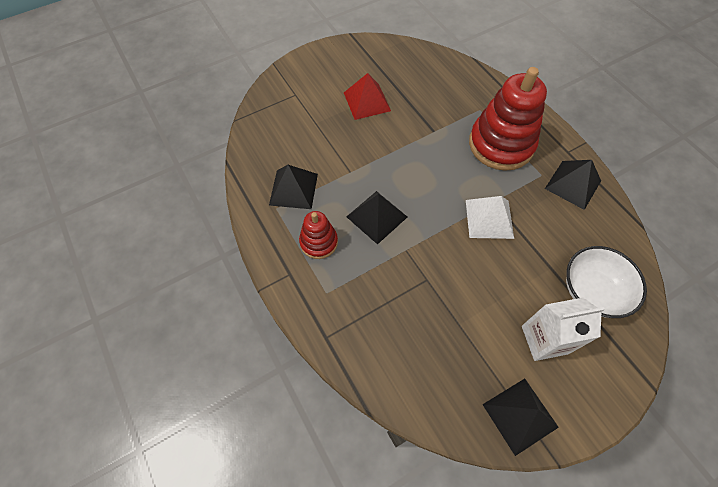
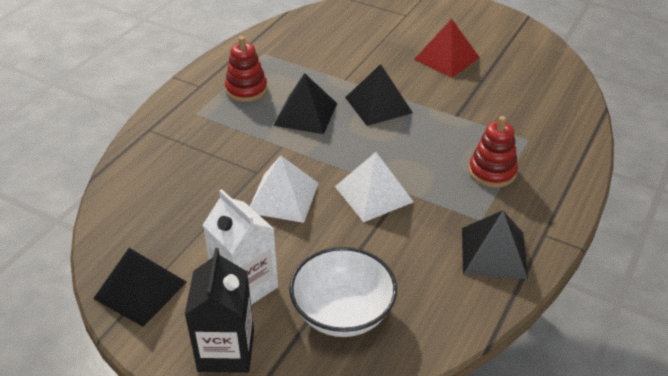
camera: 60 degrees right, 20 degrees down
(293, 189) = (293, 54): black pyramid -> black pyramid (378, 105)
(464, 275) = (283, 197): none -> white pyramid
(501, 144) = (492, 172): red stacking toy -> red stacking toy, size x0.52
(600, 378) = (226, 350): none -> black carton

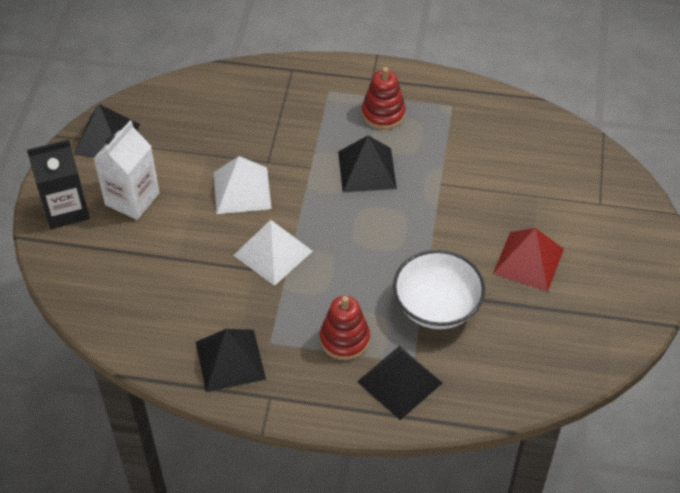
camera: 70 degrees right, 10 degrees up
(343, 312) = (124, 269): white bowl -> white bowl (436, 307)
(378, 105) = (410, 222): black pyramid -> black pyramid (400, 382)

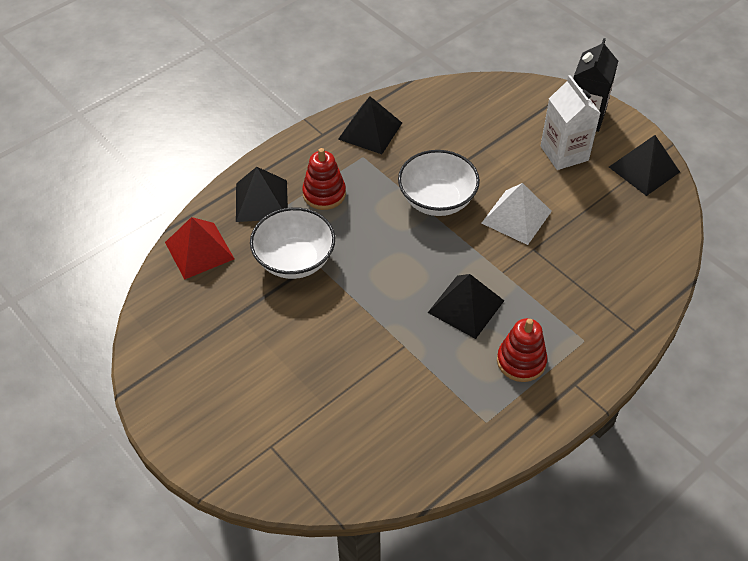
camera: 130 degrees right, 0 degrees up
(273, 253) = (437, 200): white pyramid -> white bowl
(528, 261) = (272, 346): red pyramid -> red pyramid (199, 250)

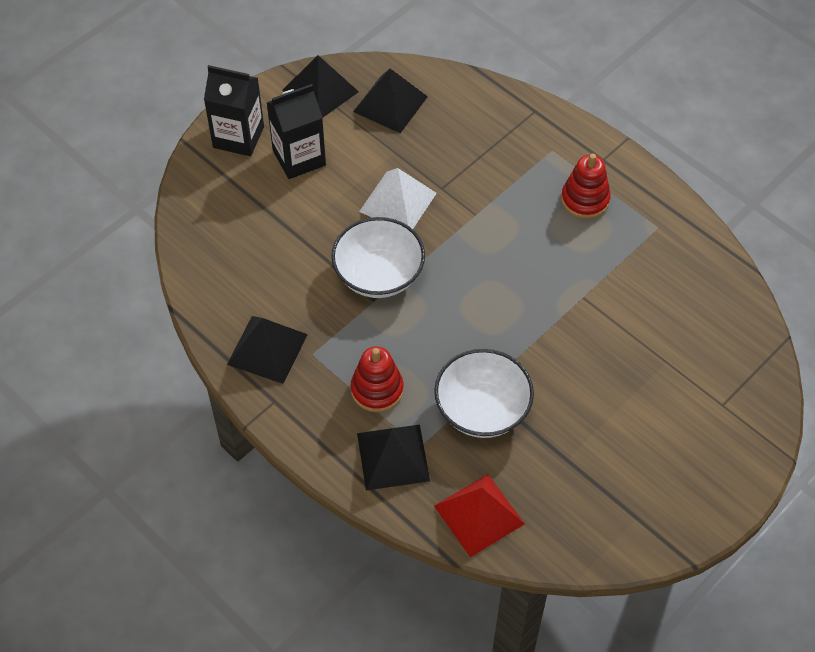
camera: 95 degrees left, 5 degrees up
(466, 306) = (525, 245): black pyramid -> black pyramid (390, 104)
(564, 153) = (299, 158): white carton -> black carton

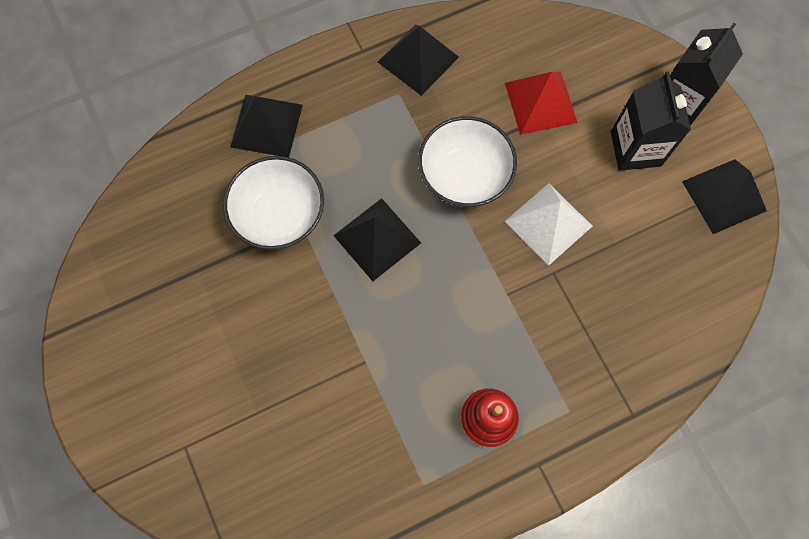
camera: 110 degrees right, 15 degrees up
(377, 389) = (339, 134): red stacking toy -> none
(390, 104) = (686, 260): black pyramid -> black pyramid (377, 239)
(478, 514) = (180, 175): red pyramid -> red pyramid (541, 102)

